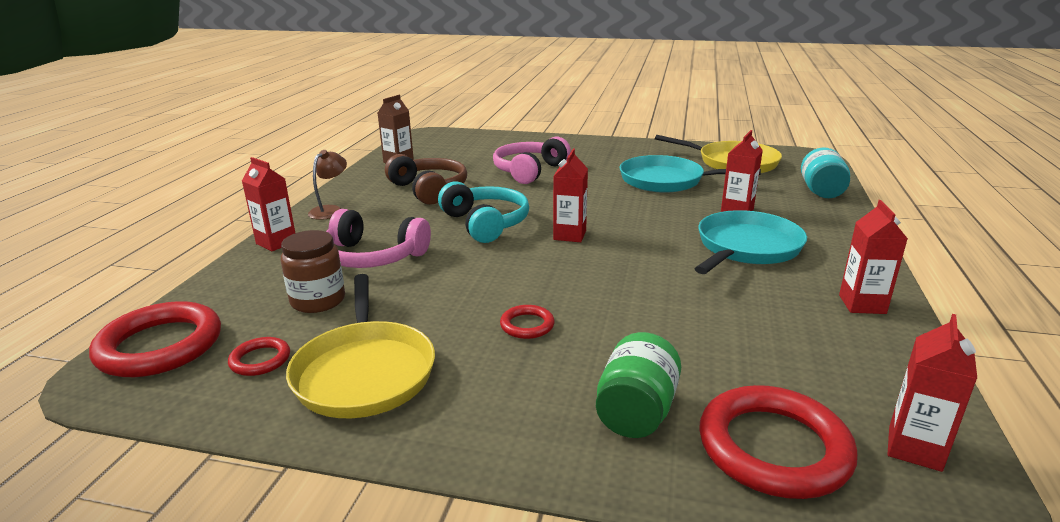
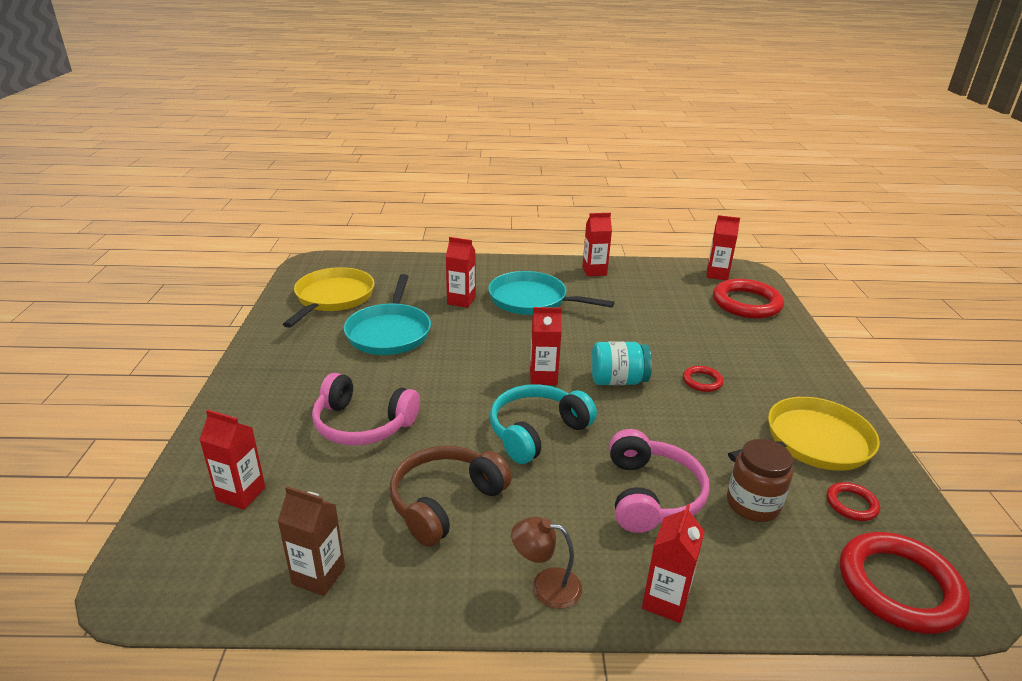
camera: 105 degrees left, 5 degrees up
(478, 146) = (241, 494): none -> red carton
(636, 412) = (754, 337): green jar -> none
(821, 191) = (408, 266): turquoise jar -> turquoise jar (618, 381)

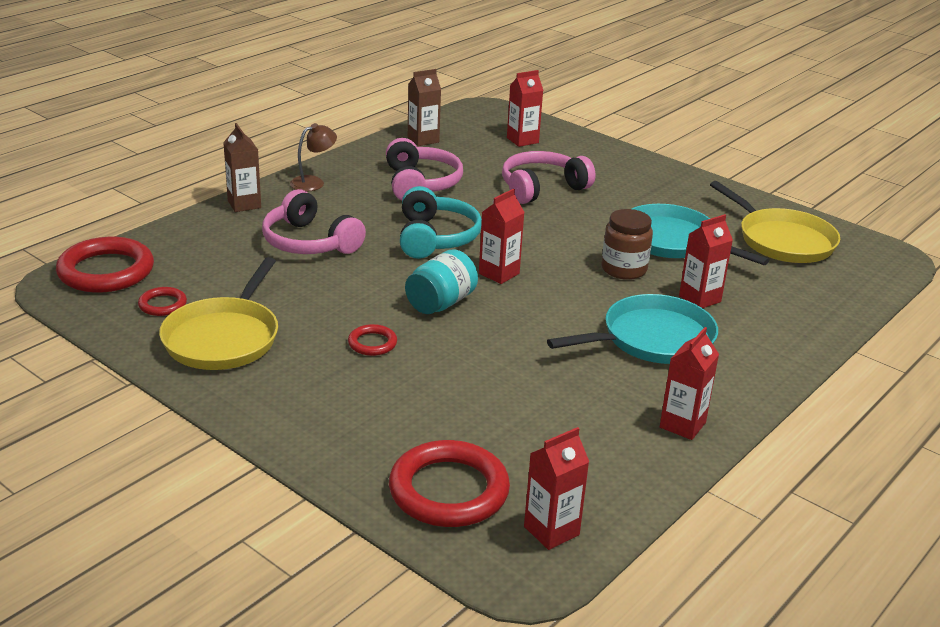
camera: 130 degrees right, 0 degrees up
(445, 502) = (421, 183): brown headphones -> pink headphones
(665, 601) = (244, 204): red carton -> brown carton
(753, 504) = (236, 270): brown jar -> brown jar (624, 269)

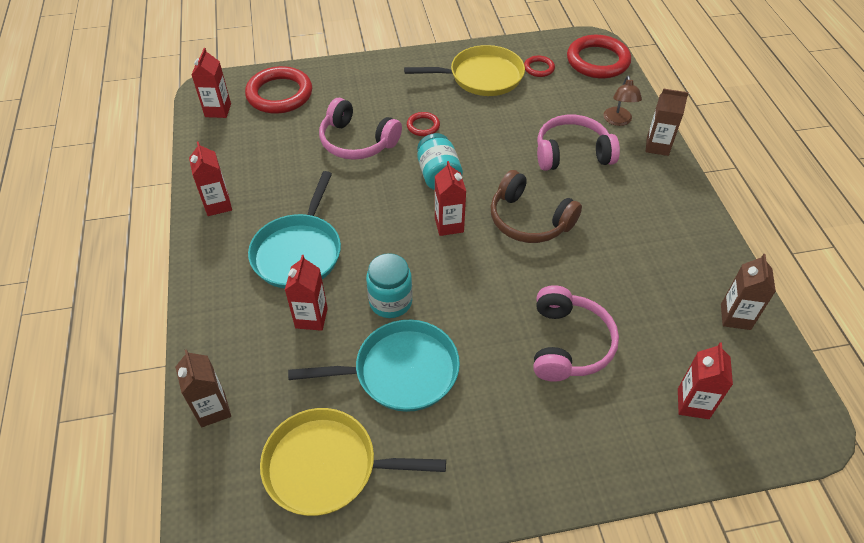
camera: 130 degrees right, 20 degrees up
(223, 338) = (482, 77): yellow pan -> yellow pan turned 120 degrees clockwise
(313, 182) = (676, 198): brown lamp -> brown lamp (618, 121)
(421, 183) = (632, 262): pink headphones -> pink headphones (357, 142)
(436, 238) = (529, 220): turquoise headphones -> brown headphones
(624, 269) = (390, 302): brown jar -> turquoise jar
(838, 304) = (213, 409): none -> brown carton

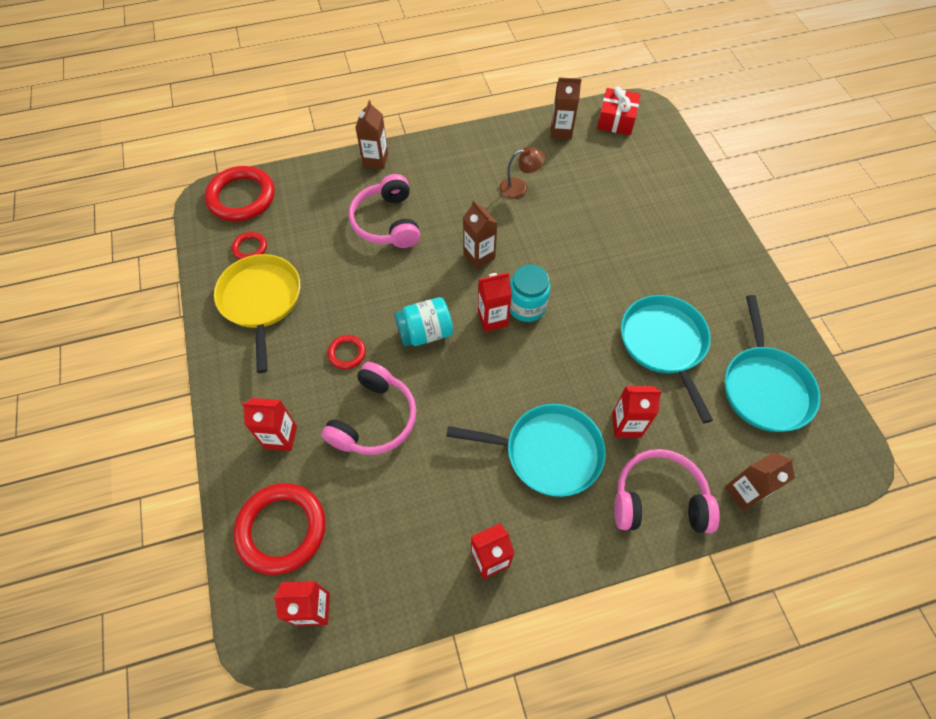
camera: 95 degrees left, 10 degrees up
(327, 466) = (764, 387): yellow pan -> turquoise pan
(390, 302) = (593, 359): turquoise jar -> turquoise jar (526, 306)
(529, 220) = (479, 256): brown headphones -> brown carton
(568, 344) = (608, 230): pink headphones -> pink headphones (658, 499)
(618, 121) = (339, 186): brown lamp -> brown lamp (519, 188)
(693, 403) = (642, 162): red carton -> red carton (281, 437)
(773, 386) = (616, 120): none -> red gift

